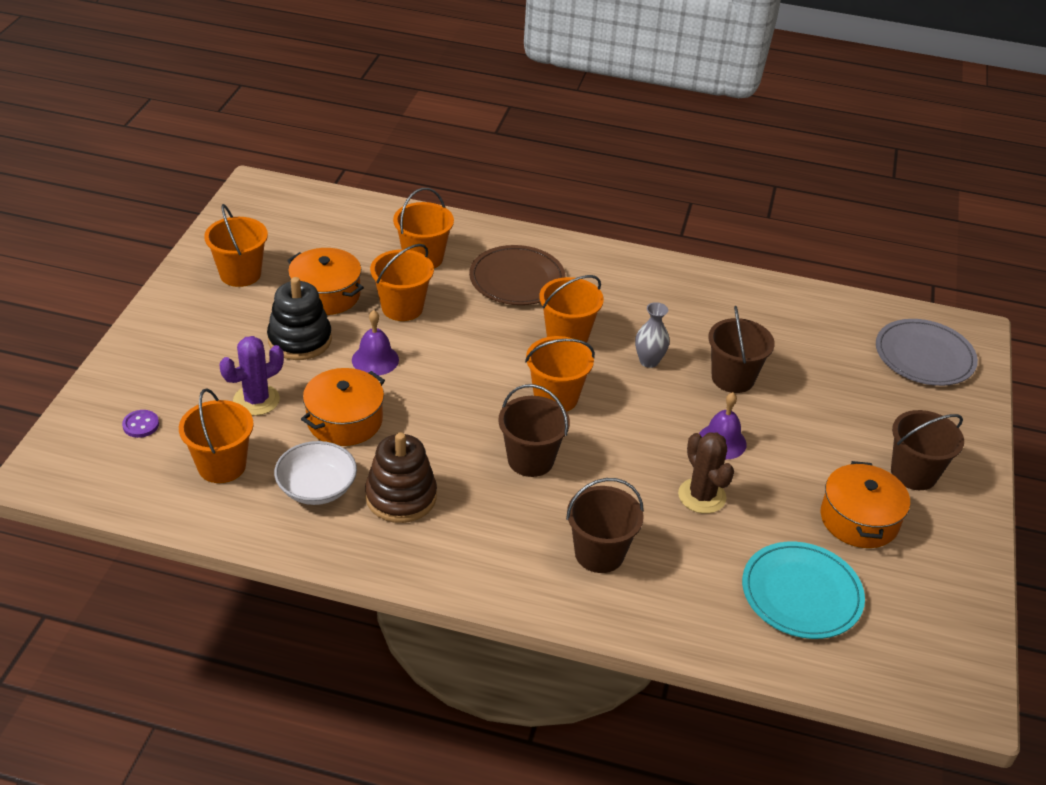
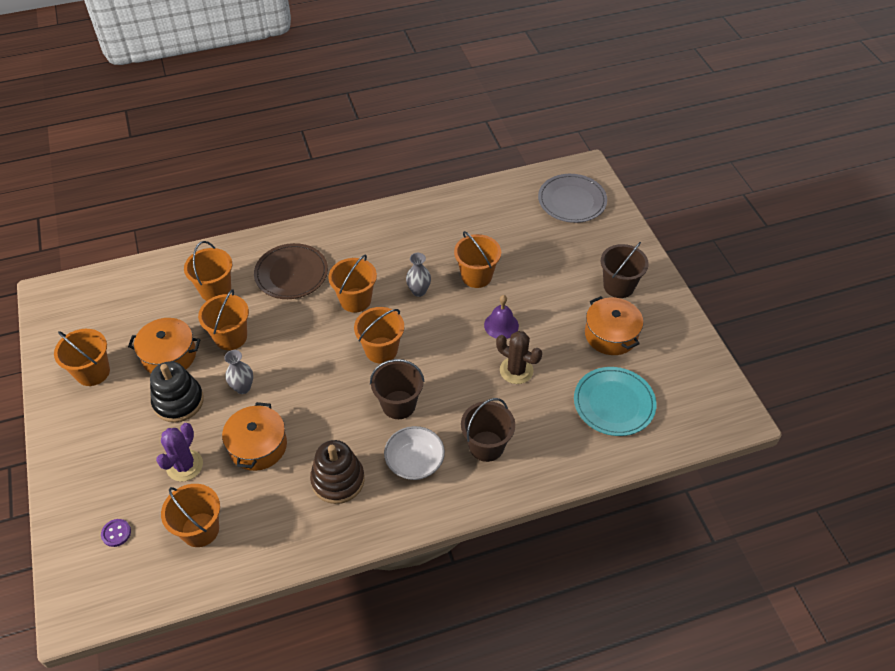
camera: 30 degrees left, 10 degrees up
(317, 488) = (278, 507): white bowl -> white bowl (414, 462)
(375, 359) = (243, 388): purple bell -> grey vase
(732, 378) = (476, 276): brown bucket -> orange bucket

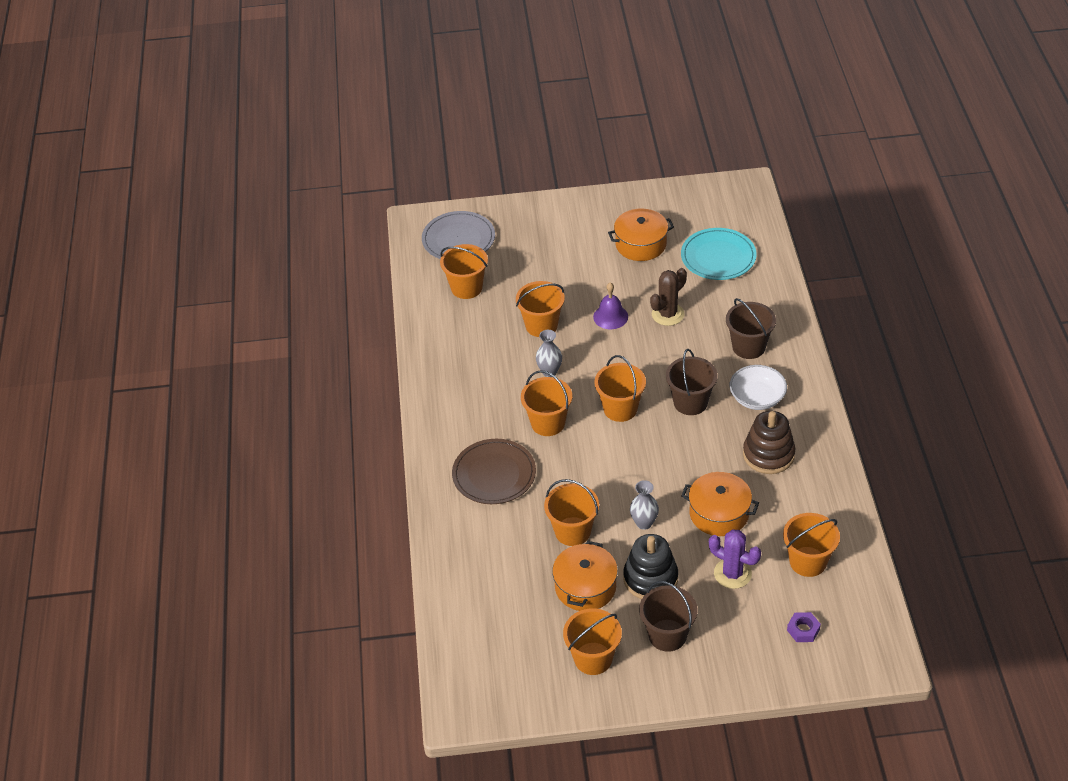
camera: 75 degrees left, 5 degrees down
(116, 533) = (803, 630): purple button -> purple nut
(215, 290) = (499, 543): orange bucket -> orange bucket (466, 288)
(618, 286) = (583, 228): brown bucket -> brown bucket (667, 635)

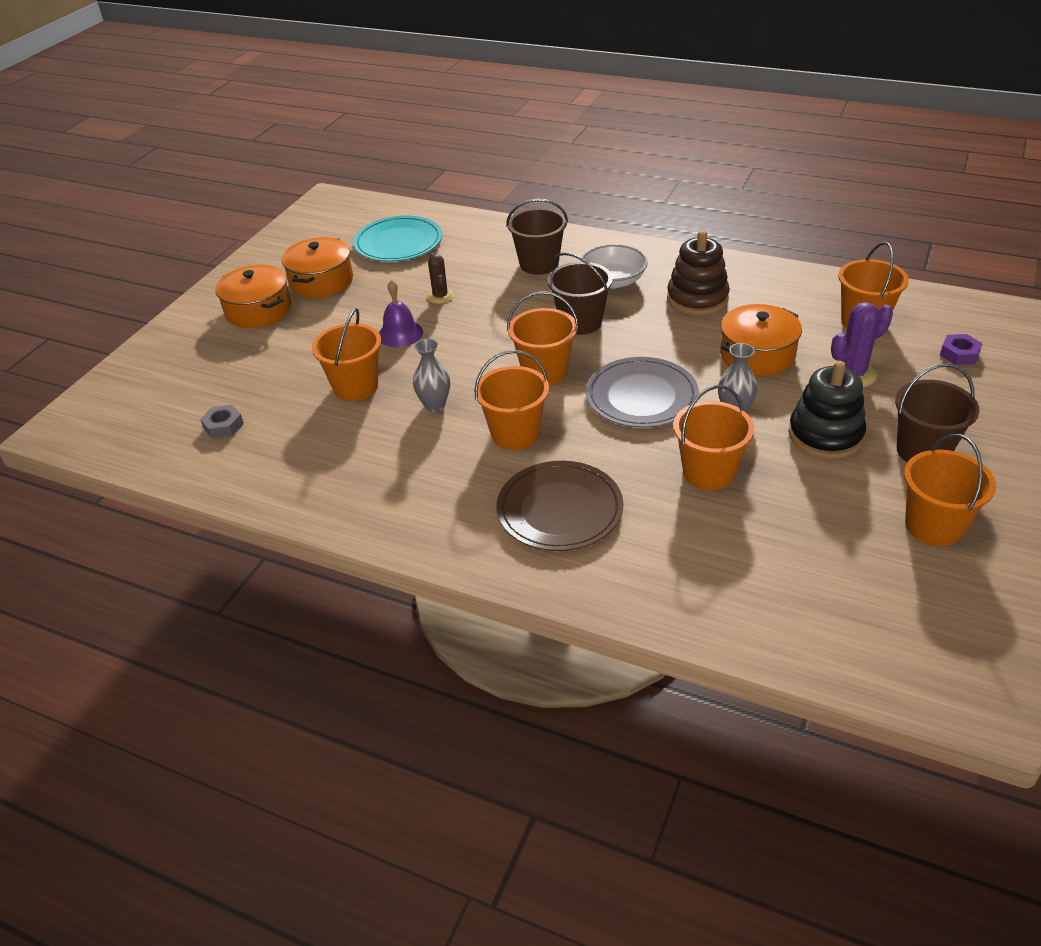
camera: 60 degrees left, 5 degrees down
(458, 239) = (137, 405): grey plate -> grey plate (641, 396)
(466, 288) = (223, 426): orange bucket -> grey nut
(585, 587) = (808, 492): orange pot -> orange pot (258, 310)
(668, 314) = (440, 296): brown cactus -> brown cactus, size x0.66

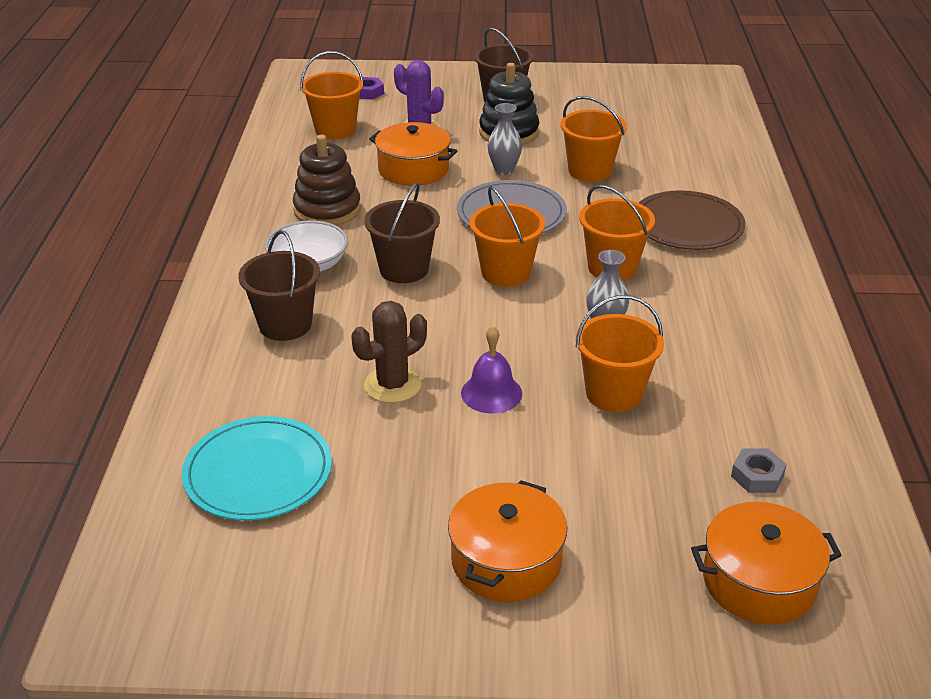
camera: 115 degrees left, 5 degrees down
(321, 281) = (398, 519): orange pot -> orange pot (759, 581)
(440, 296) = (392, 385): brown cactus -> brown cactus, size x1.52
(933, 526) = (580, 93): orange bucket -> none

